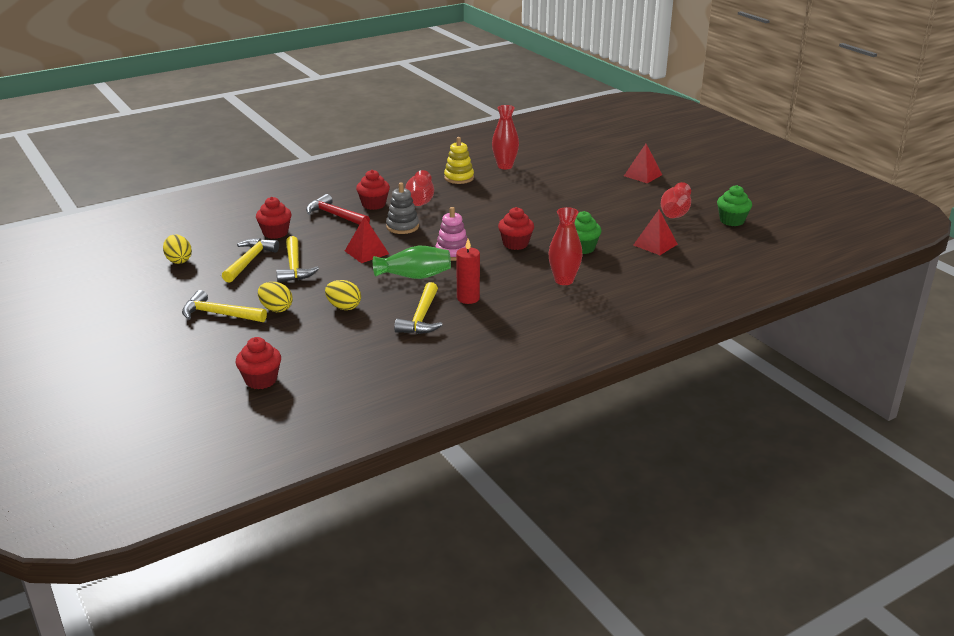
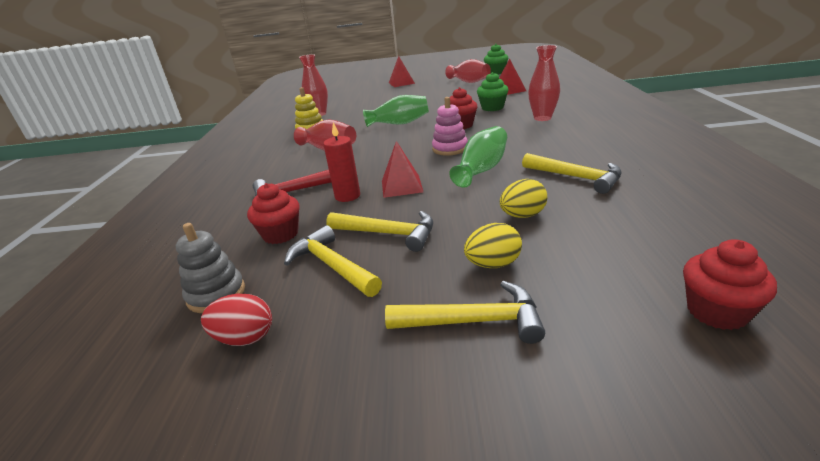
camera: 55 degrees left, 0 degrees up
(179, 260) = (245, 338): yellow egg -> red egg
(219, 314) = (473, 321): yellow hammer -> yellow hammer turned 135 degrees counterclockwise
(374, 204) = (302, 169): red cupcake -> none
(402, 227) = (369, 162): grey stacking toy -> grey stacking toy (216, 294)
(468, 298) = (548, 153): red candle -> red candle (347, 196)
(503, 213) = (399, 123): none -> green vase

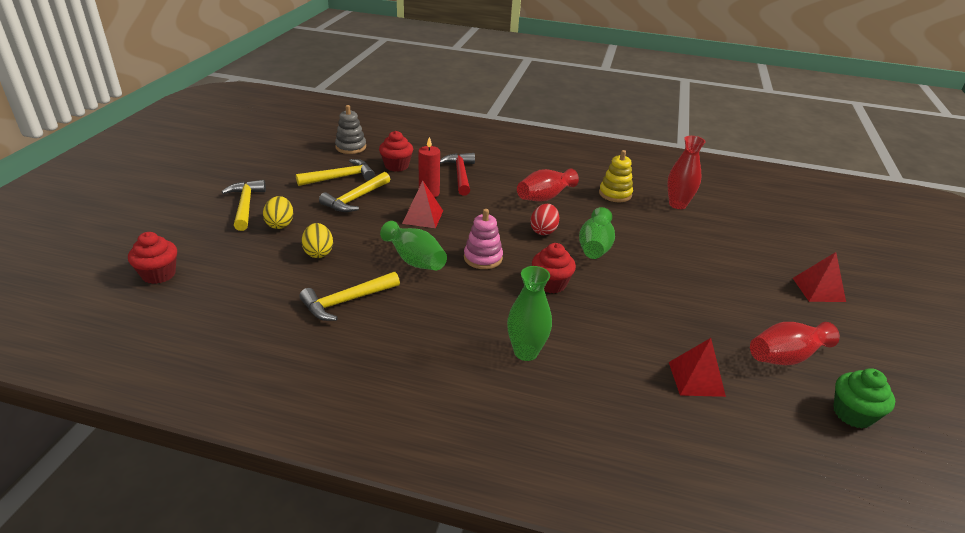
camera: 100 degrees right, 5 degrees up
(245, 338) = (306, 153): red egg -> red egg (543, 231)
(473, 321) = (245, 206): yellow hammer -> yellow hammer turned 150 degrees clockwise
(492, 108) = (606, 329): green cupcake -> none
(542, 118) = (526, 352): red vase -> green vase

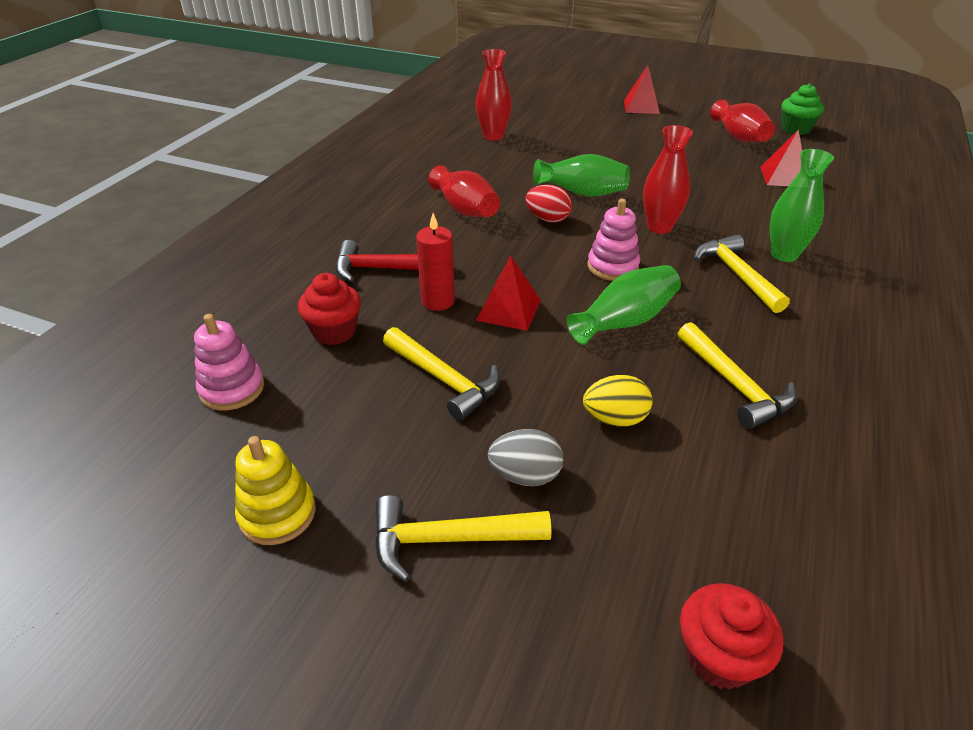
camera: 80 degrees left, 5 degrees up
(280, 224) = (525, 475): yellow egg -> grey egg
(340, 177) = (359, 401): yellow hammer -> yellow hammer (737, 275)
(351, 147) = (232, 389): grey stacking toy -> pink stacking toy
(551, 284) = (659, 227): red cupcake -> red vase
(615, 194) = (464, 165): yellow stacking toy -> yellow stacking toy (277, 514)

